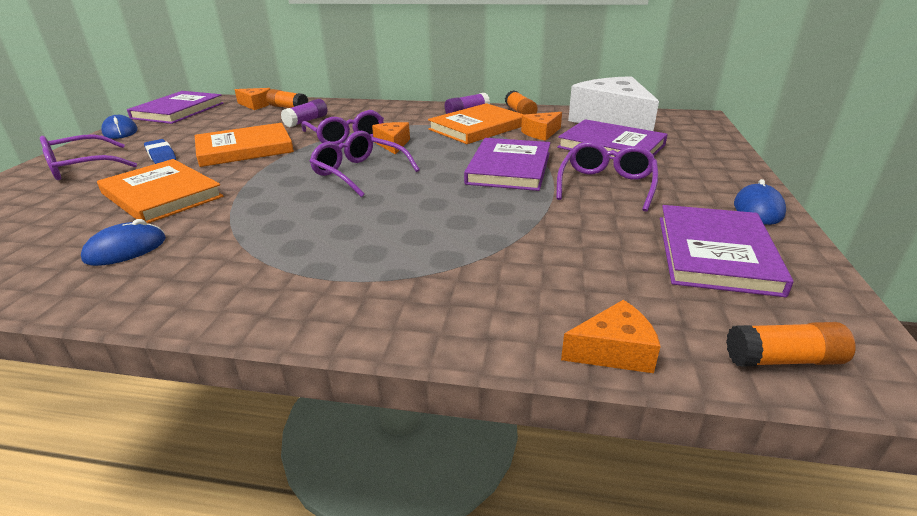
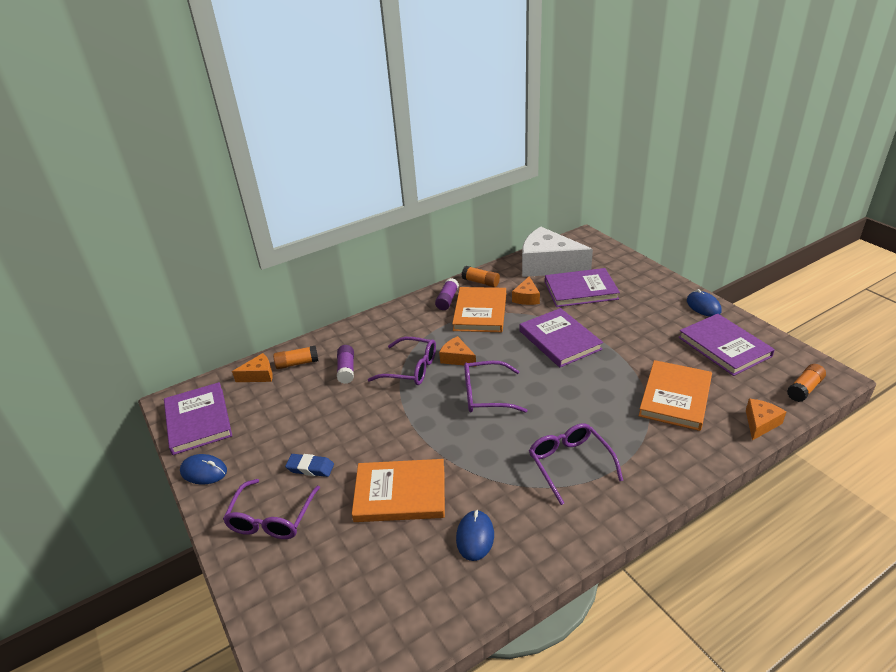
camera: 40 degrees left, 5 degrees up
(244, 149) = (362, 422): orange book -> orange book (675, 397)
(606, 185) = (624, 326): purple glasses -> purple glasses (570, 464)

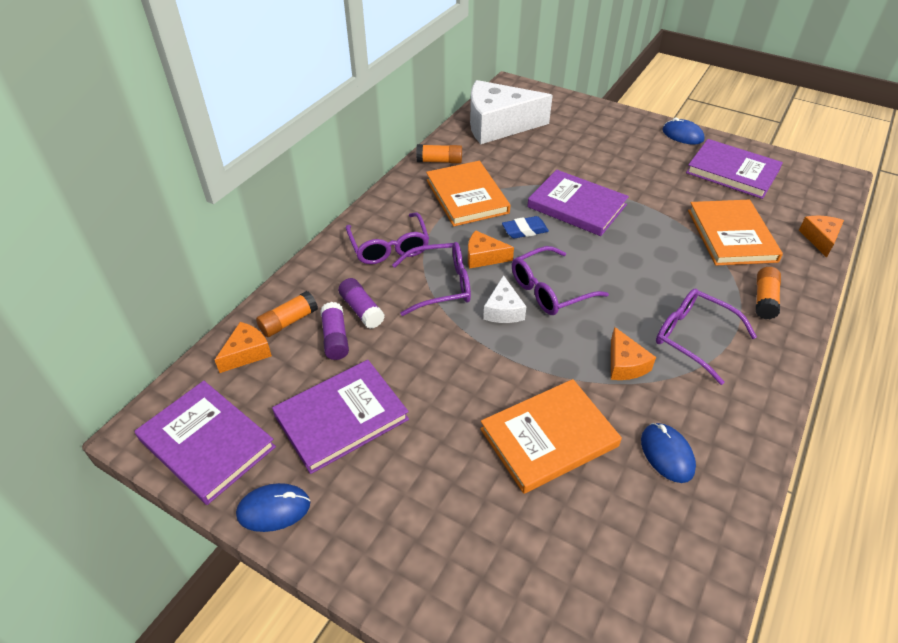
camera: 30 degrees left, 10 degrees up
(271, 518) = (419, 532): purple glasses -> purple glasses (389, 247)
(310, 468) = (416, 448): blue eraser -> blue eraser (524, 230)
(440, 398) = (503, 310): none -> white cheese
(447, 300) = (417, 191): purple glue stick -> purple glue stick (335, 338)
(526, 298) = (504, 167): orange cheese -> orange cheese (625, 364)
(581, 290) = (554, 146): purple book -> purple book (341, 417)
(804, 389) = (827, 195): orange glue stick -> orange glue stick (764, 300)

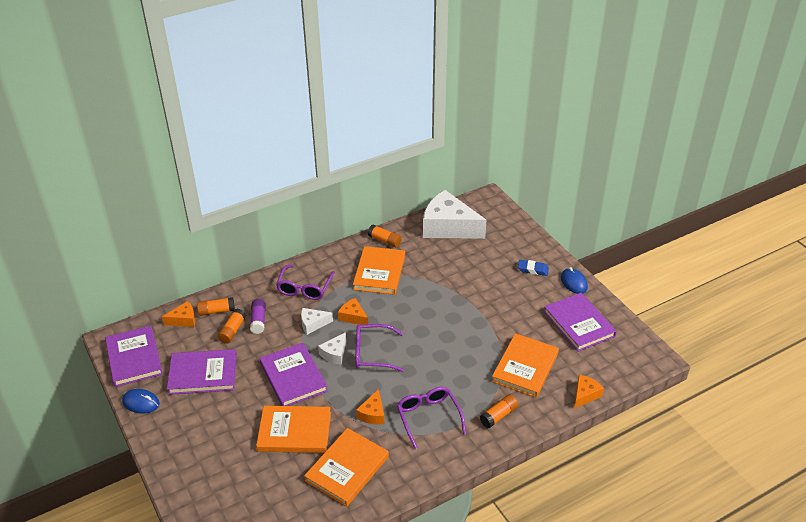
camera: 30 degrees right, 5 degrees down
(335, 338) = (232, 331): purple glue stick -> orange glue stick
(440, 285) = (313, 324): purple glasses -> white cheese
(524, 230) = (393, 310): blue eraser -> blue eraser (533, 269)
(577, 206) = (443, 306): purple book -> purple book (293, 377)
(667, 454) = (347, 468): blue mouse -> orange book

